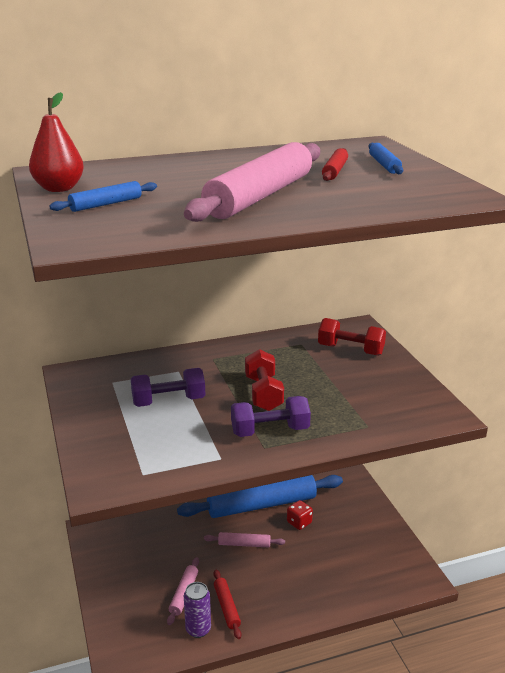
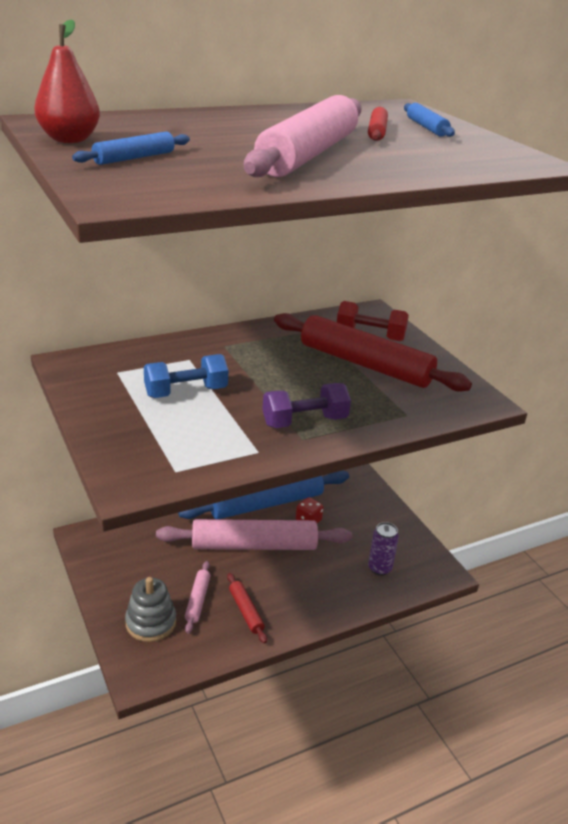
camera: 10 degrees left, 5 degrees up
(138, 613) = (151, 622): none -> grey stacking toy
(168, 401) = (186, 392): purple dumbbell -> blue dumbbell
(198, 629) = (219, 636): purple can -> purple can (379, 568)
(244, 544) = (254, 545): pink rolling pin -> pink rolling pin, size x2.23
(263, 393) = (288, 382): red dumbbell -> none
(339, 377) = (365, 364): none -> red rolling pin

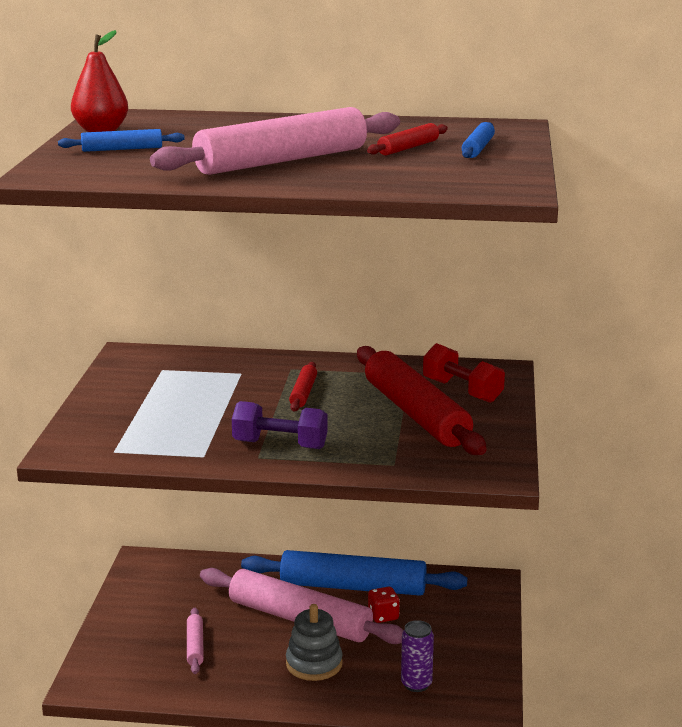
camera: 35 degrees right, 10 degrees down
(151, 622) = (134, 649): grey stacking toy -> grey stacking toy (314, 664)
(186, 392) = (202, 397): blue dumbbell -> none
(197, 600) = (195, 646): pink rolling pin -> pink rolling pin turned 45 degrees counterclockwise
(246, 611) = (232, 671): red rolling pin -> red rolling pin (303, 393)

